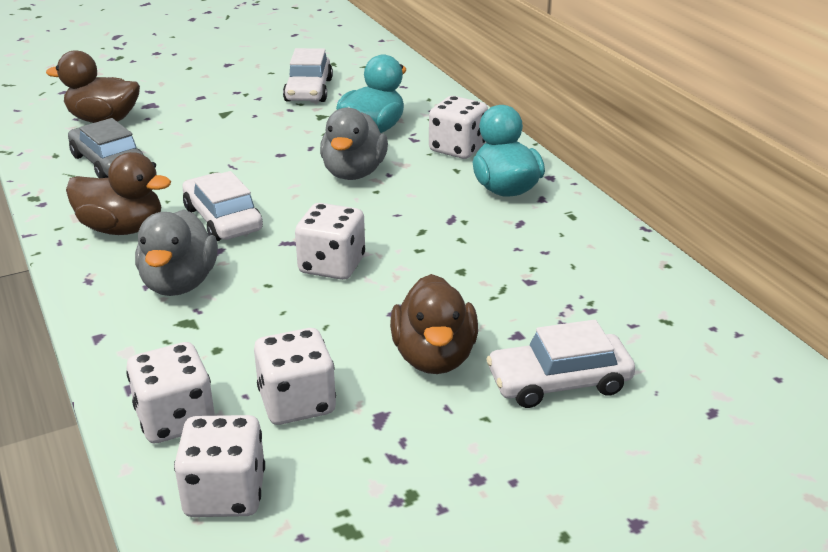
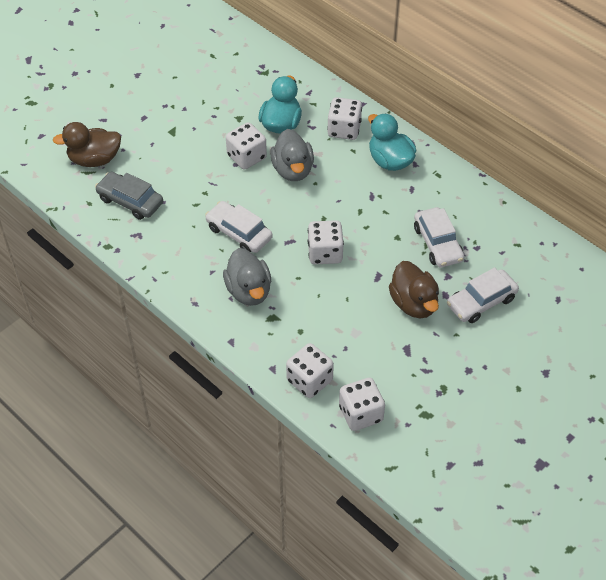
camera: 20 degrees left, 20 degrees up
(122, 229) = (184, 257): brown duck -> none
(297, 403) = (362, 352): white dice -> white dice (246, 157)
(308, 90) = (214, 91): white car -> white car (437, 243)

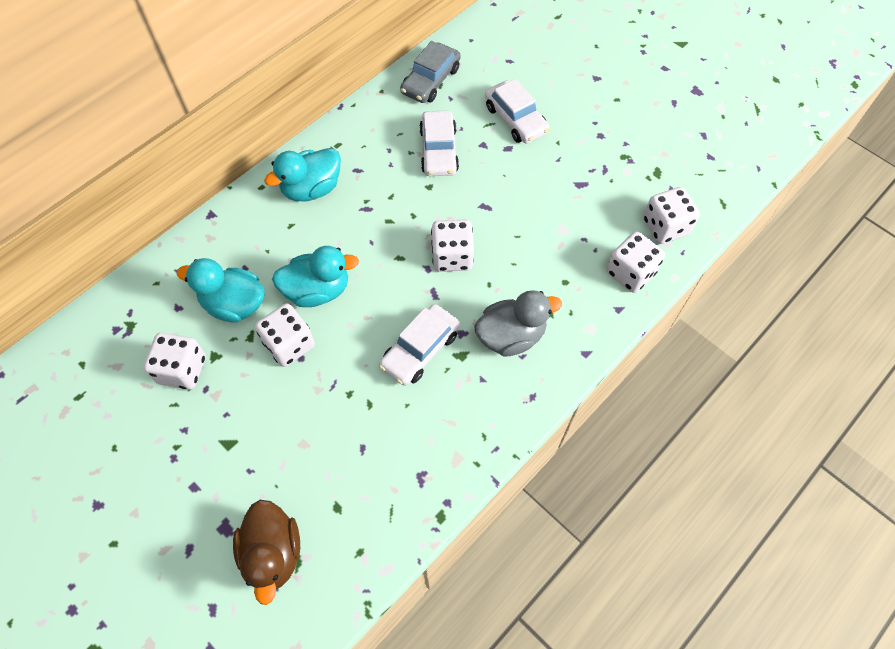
camera: 90 degrees left, 10 degrees up
(130, 201) = (359, 492): grey car -> grey car (430, 80)
(292, 170) = (317, 290): grey duck -> turquoise duck
(344, 129) = (254, 234): white dice -> white dice (182, 370)
(413, 303) = (521, 175): brown duck -> none
(437, 243) = (438, 150): white car -> white car turned 105 degrees clockwise

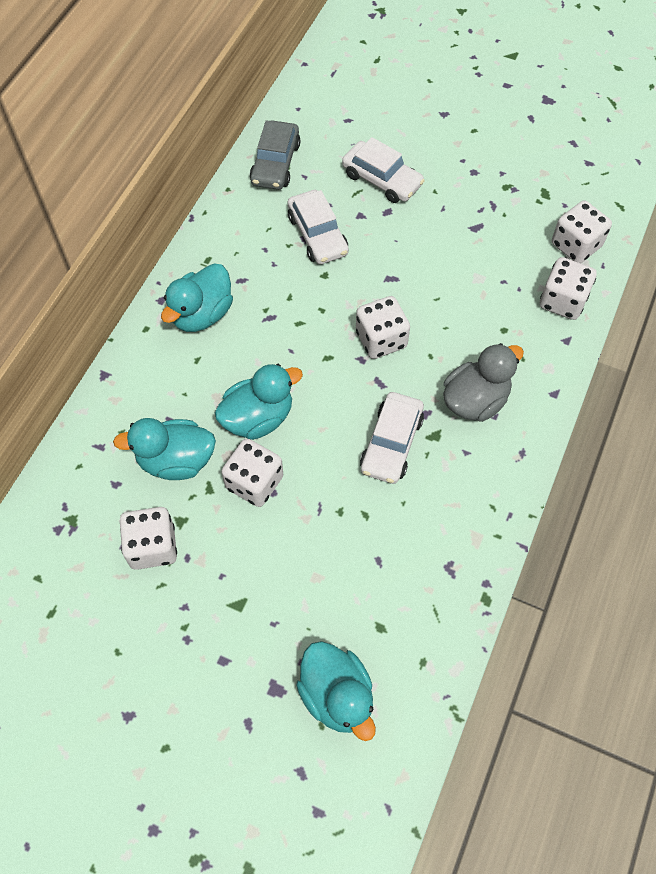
camera: 20 degrees left, 0 degrees up
(273, 553) = (337, 695): brown duck -> turquoise duck

